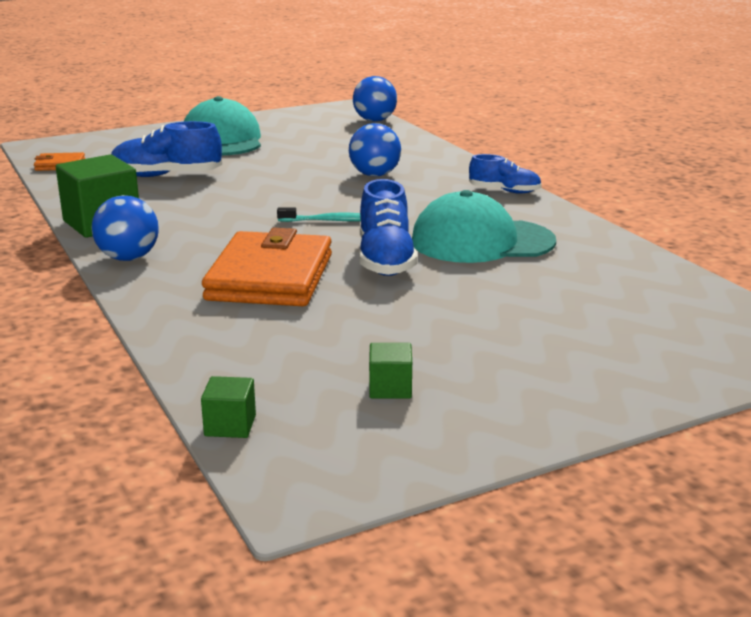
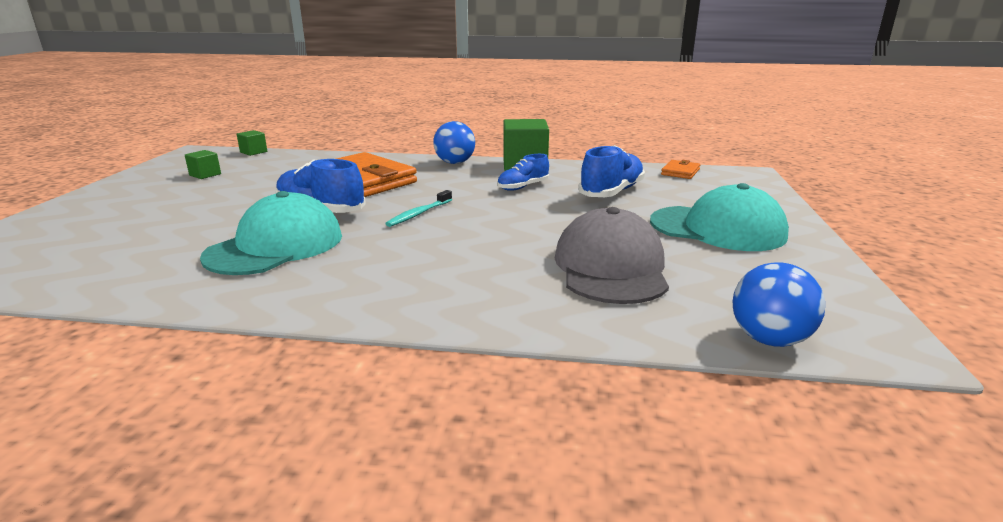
camera: 125 degrees right, 0 degrees up
(339, 152) = (610, 267): none -> grey cap
(374, 175) = (505, 260): blue ball -> none
(504, 191) = (348, 305): blue shoe -> blue shoe (523, 187)

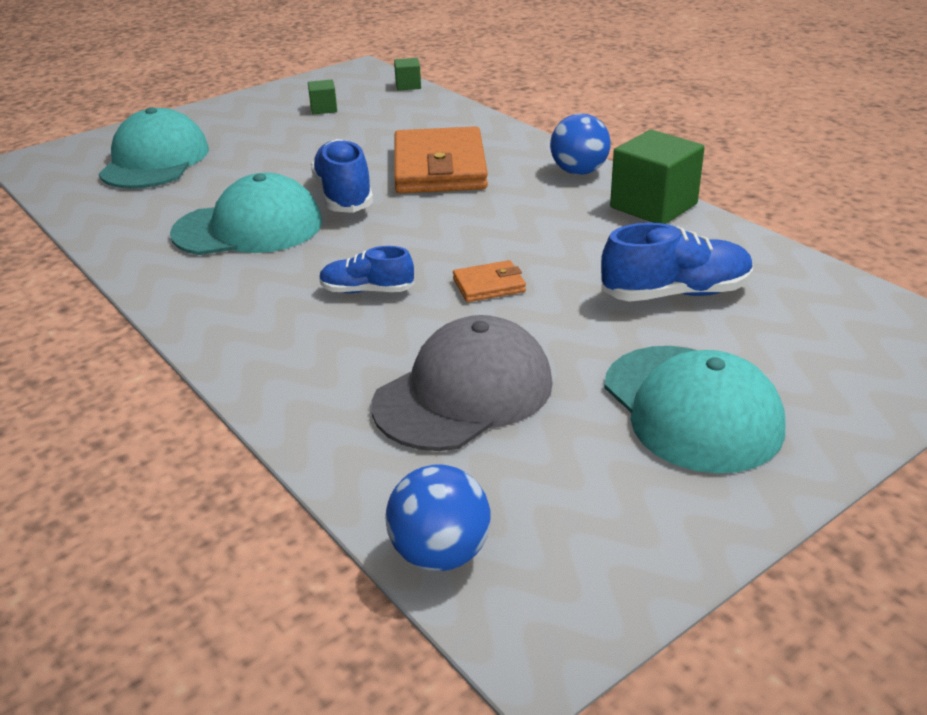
camera: 45 degrees right, 10 degrees up
(88, 236) = (155, 160): none -> turquoise cap
(419, 214) = (414, 238): turquoise toothbrush -> none
(523, 187) = (585, 241): blue shoe -> blue shoe (367, 290)
(680, 172) = (851, 298): orange wallet -> orange wallet (489, 285)

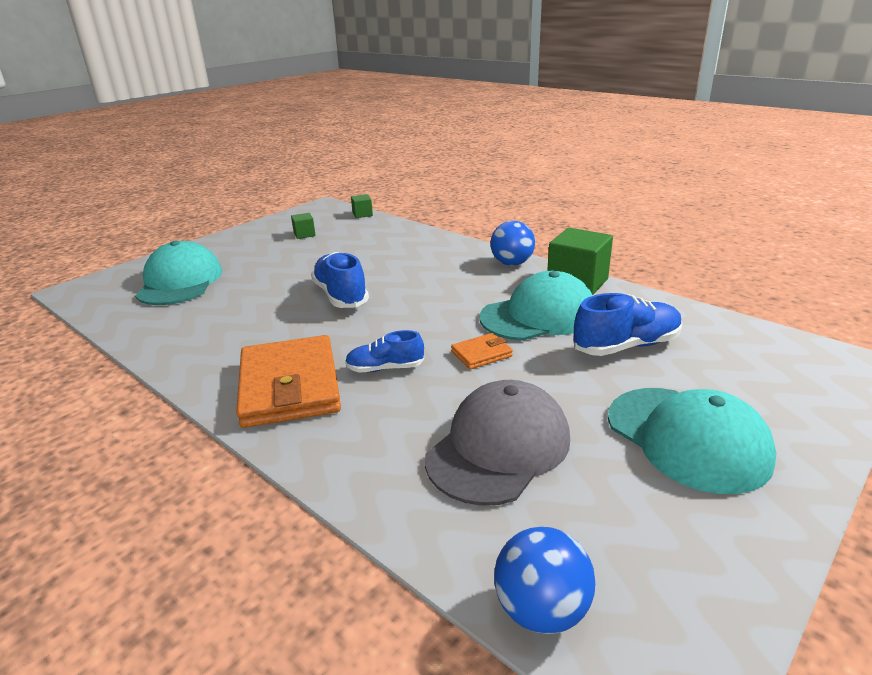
camera: 10 degrees left, 5 degrees down
(248, 228) = (271, 327): turquoise cap -> turquoise cap (538, 315)
(439, 168) = (407, 269): orange wallet -> orange wallet (289, 386)

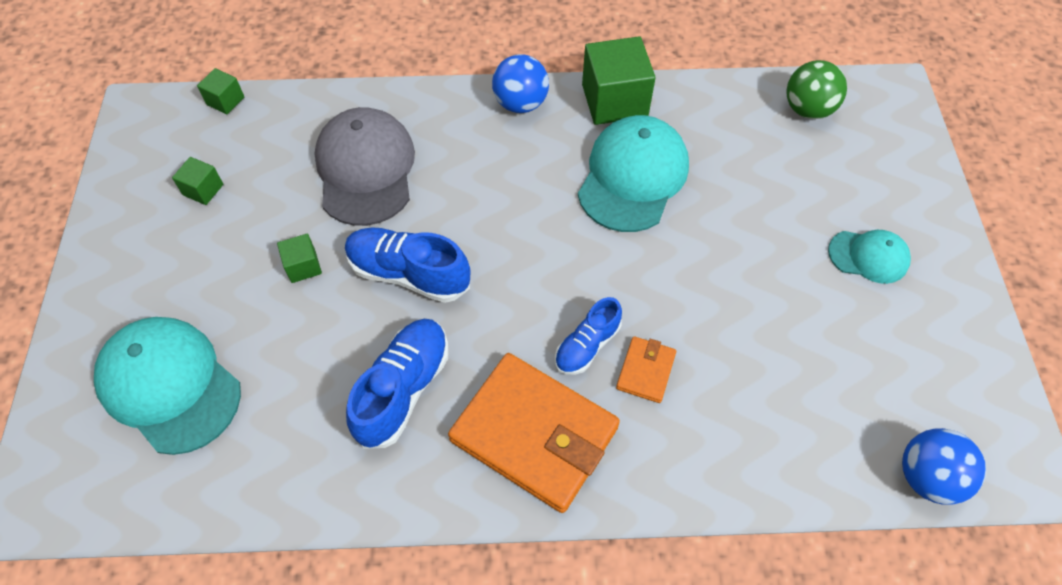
camera: 45 degrees left, 30 degrees up
(299, 272) = (303, 266): none -> green cube
(481, 354) = (643, 266): orange wallet -> orange wallet (645, 371)
(499, 447) = (770, 365): grey cap -> grey cap (365, 169)
(626, 346) = (739, 173): blue shoe -> blue shoe (403, 389)
(687, 438) = (868, 256): turquoise cap -> turquoise cap, size x0.55
(740, 340) = (807, 109): none -> green ball

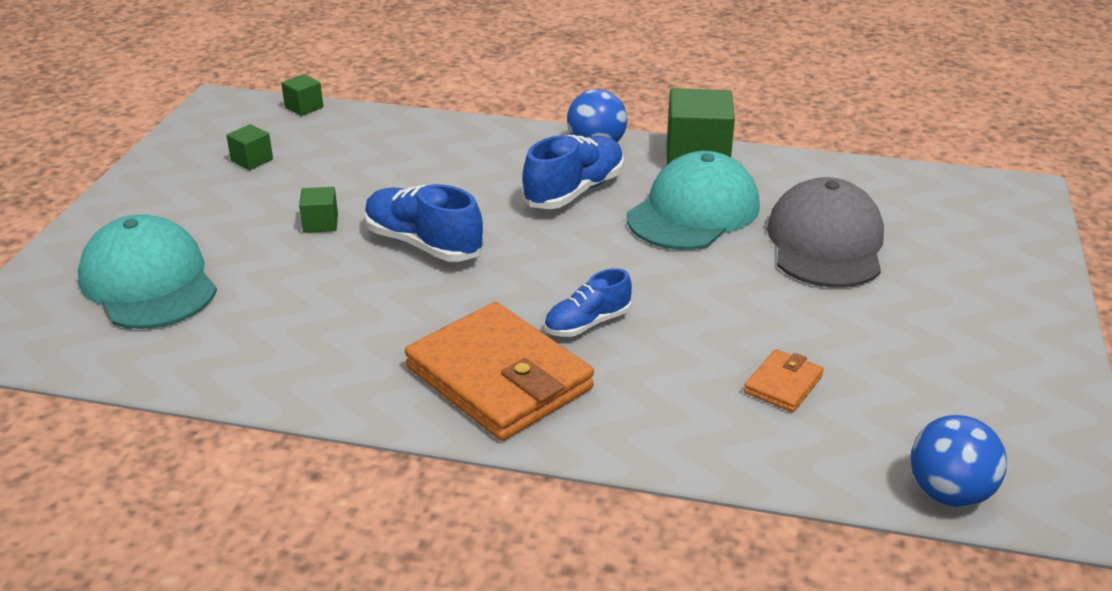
camera: 15 degrees right, 25 degrees down
(365, 169) = (416, 168): grey cap -> grey cap (825, 243)
(403, 389) = (377, 323): blue shoe -> blue shoe (574, 191)
(645, 371) = (644, 352): orange wallet -> orange wallet (783, 384)
(807, 109) = (913, 191): green ball -> none
(868, 256) = (943, 308): turquoise cap -> none

